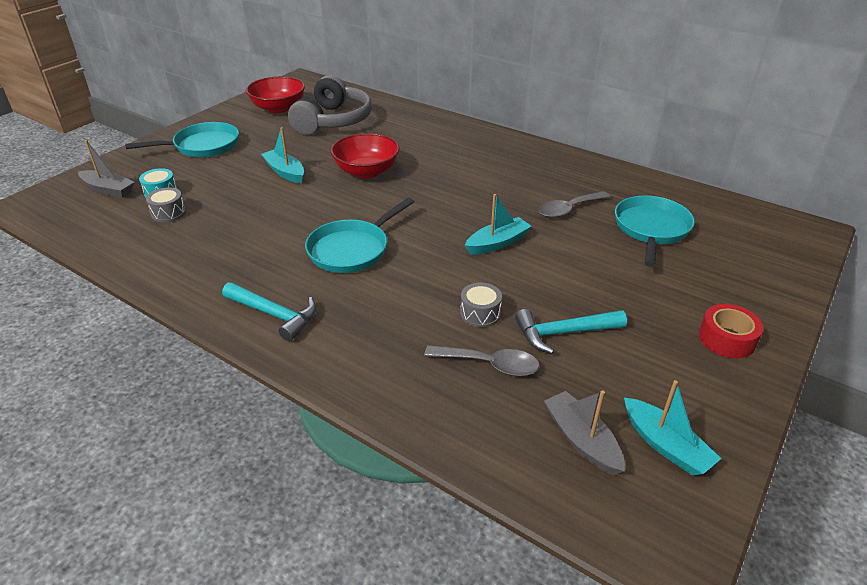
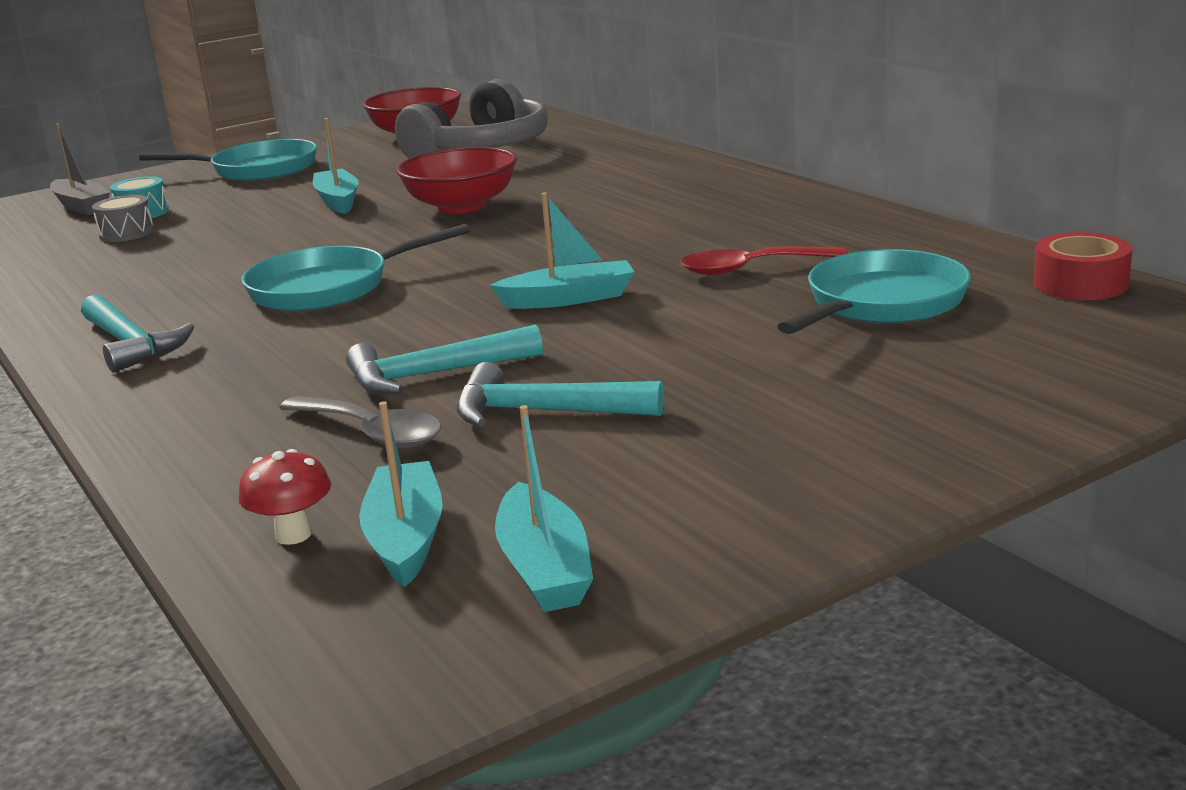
camera: 25 degrees right, 15 degrees down
(480, 314) = (432, 375): grey drum -> turquoise hammer
(522, 451) = (293, 535): none -> red mushroom
(568, 209) = (751, 268): grey spoon -> red spoon
(581, 440) = (406, 538): grey boat -> turquoise boat
(726, 339) = (847, 455): red tape -> red tape (1080, 284)

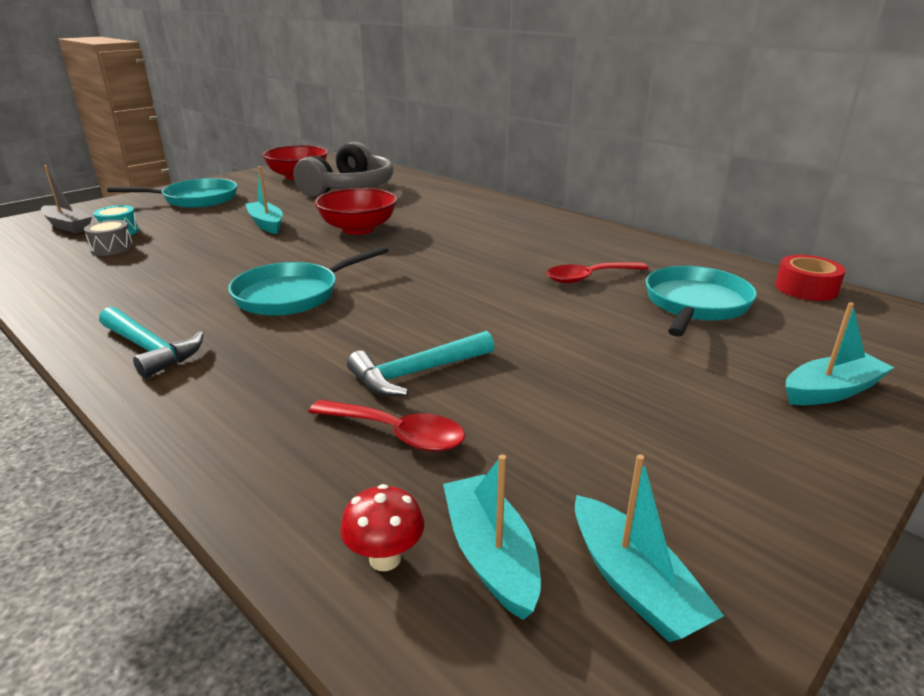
camera: 15 degrees left, 5 degrees up
(371, 433) = (396, 434): grey spoon -> red spoon
(542, 412) = (523, 407): turquoise hammer -> none
(569, 299) = (479, 303): turquoise boat -> turquoise boat (831, 391)

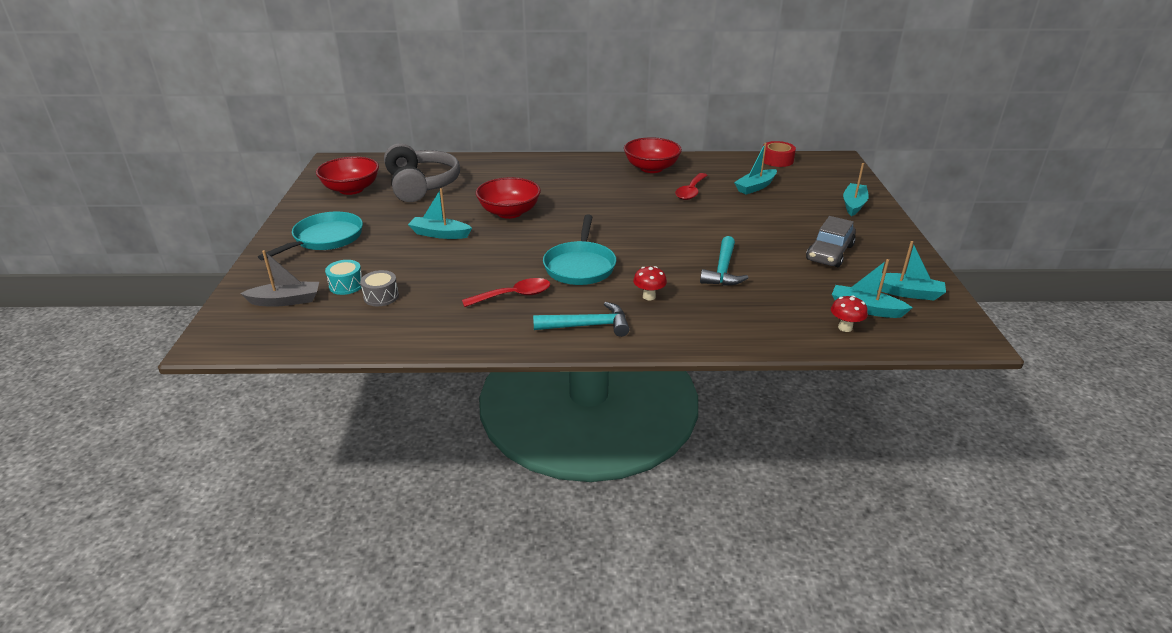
camera: 45 degrees left, 5 degrees up
(270, 355) = (649, 296): none -> red mushroom
(396, 434) = (767, 294): red spoon -> red spoon (513, 296)
(595, 241) = (651, 168): none -> red bowl
(625, 434) = (829, 253): none -> grey car
(695, 305) = (755, 187): turquoise pan -> turquoise boat

